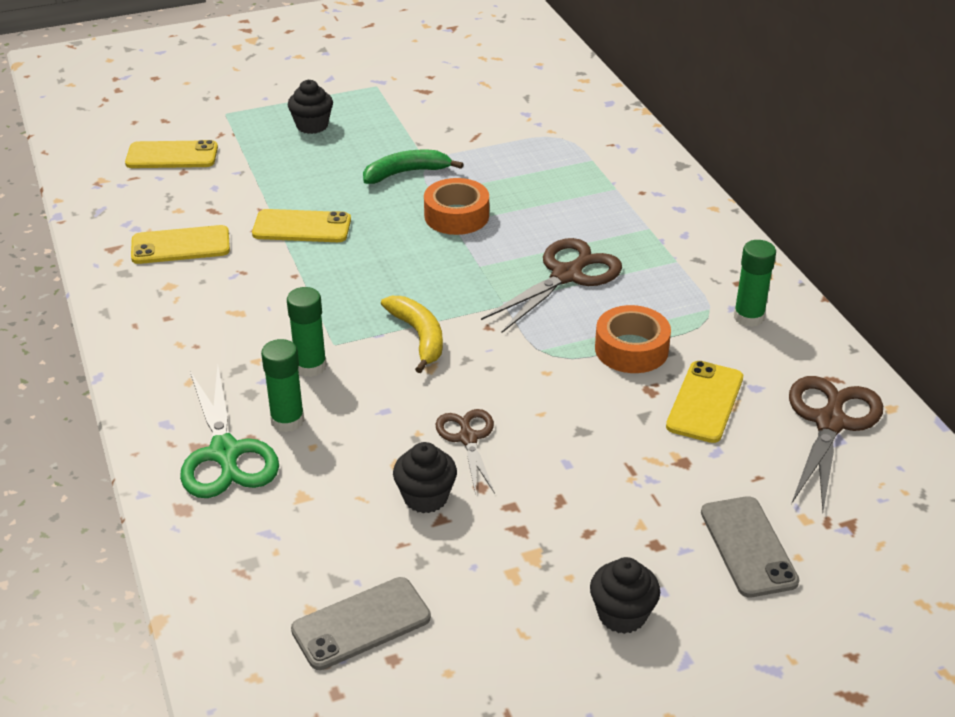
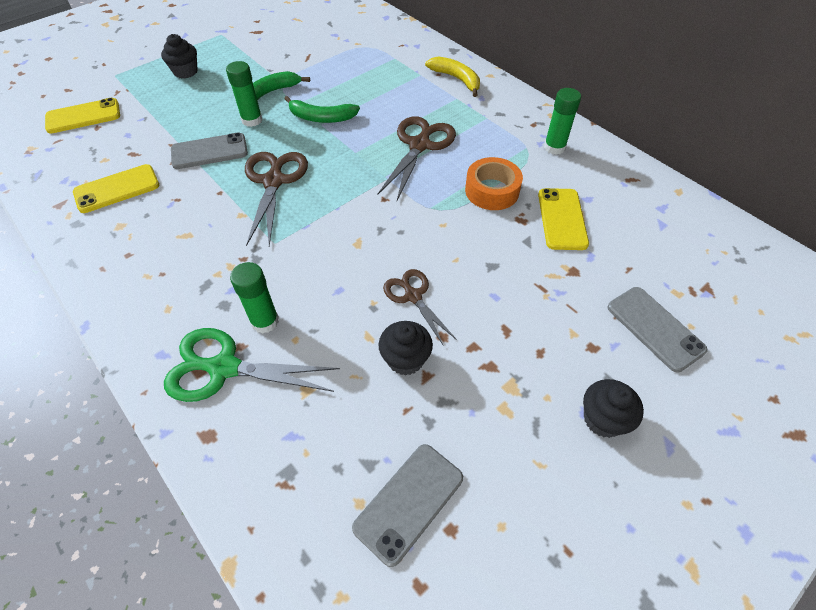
camera: 20 degrees left, 15 degrees up
(225, 453) = (224, 368): green scissors -> green scissors turned 135 degrees clockwise
(302, 227) = (209, 151): yellow phone -> grey phone
(310, 366) = (264, 267): green glue stick -> green glue stick (252, 120)
(419, 337) = (337, 220): yellow banana -> yellow banana (457, 79)
(456, 216) = (321, 118): orange tape -> green banana
(830, 423) = (649, 213): brown scissors -> brown scissors (274, 181)

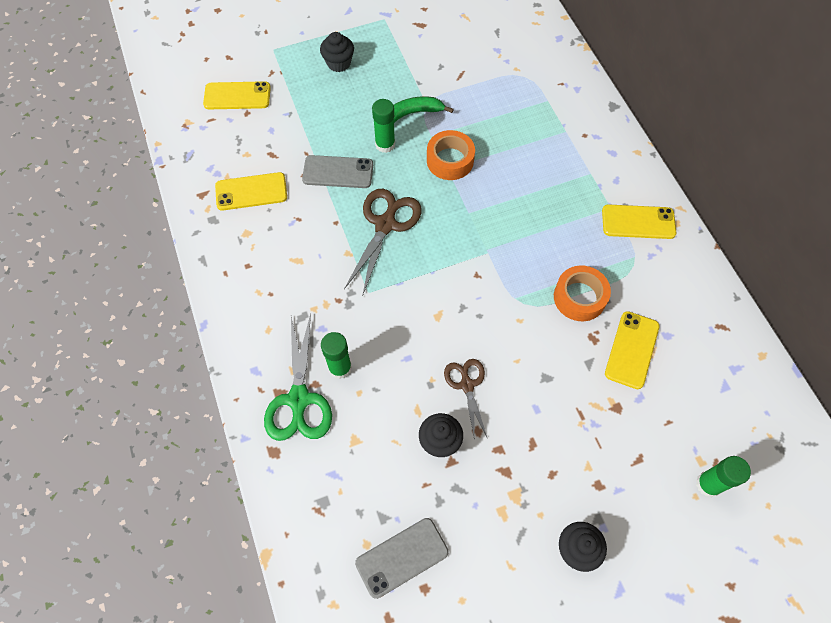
camera: 20 degrees right, 10 degrees up
(224, 368) = (299, 399): green scissors -> green scissors turned 120 degrees counterclockwise
(321, 118) = (450, 160): green banana -> orange tape
(419, 145) = (532, 223): brown scissors -> none
(457, 79) = (600, 148): yellow banana -> none
(516, 122) = (638, 222): none -> yellow phone
(554, 147) = (662, 265): green glue stick -> green glue stick (708, 484)
(655, 328) = (662, 487): grey phone -> none

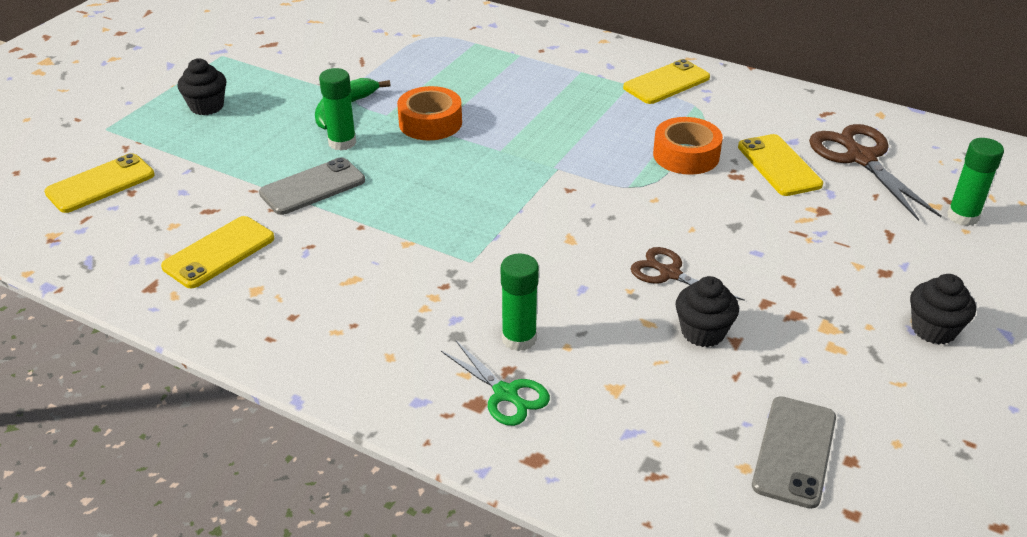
camera: 40 degrees left, 25 degrees down
(299, 399) = (505, 394): green scissors -> green scissors, size x0.62
(385, 224) = (422, 200): brown scissors -> brown scissors (861, 158)

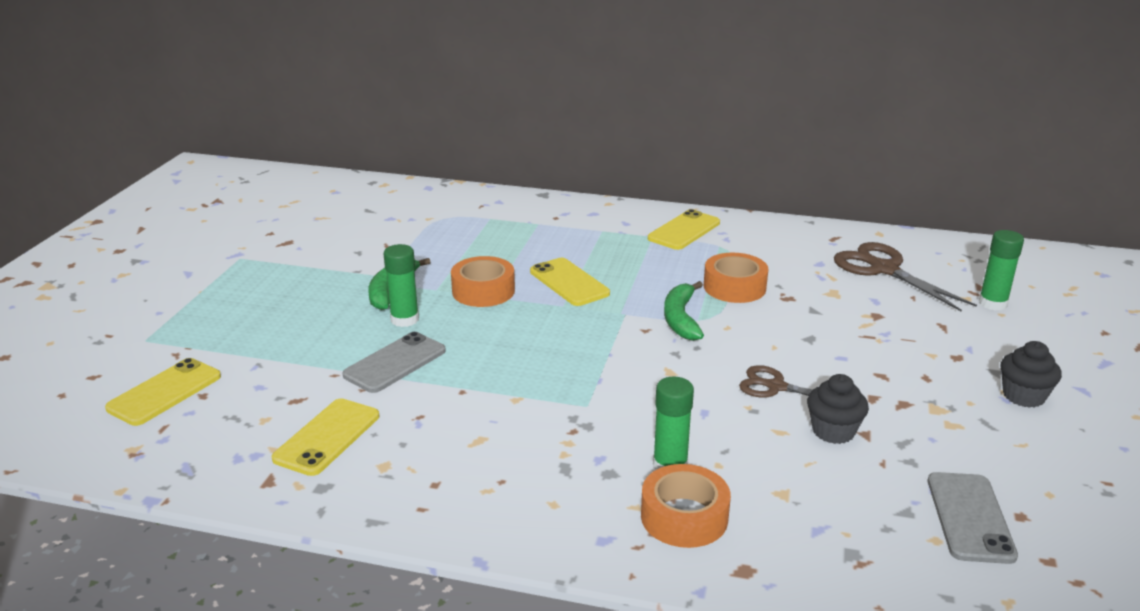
camera: 15 degrees left, 10 degrees down
(207, 106) = (247, 306): black cupcake -> none
(505, 394) = (684, 517): green scissors -> orange tape
(611, 182) = (681, 318): none -> green banana
(779, 165) = (819, 284): yellow phone -> yellow phone (569, 282)

